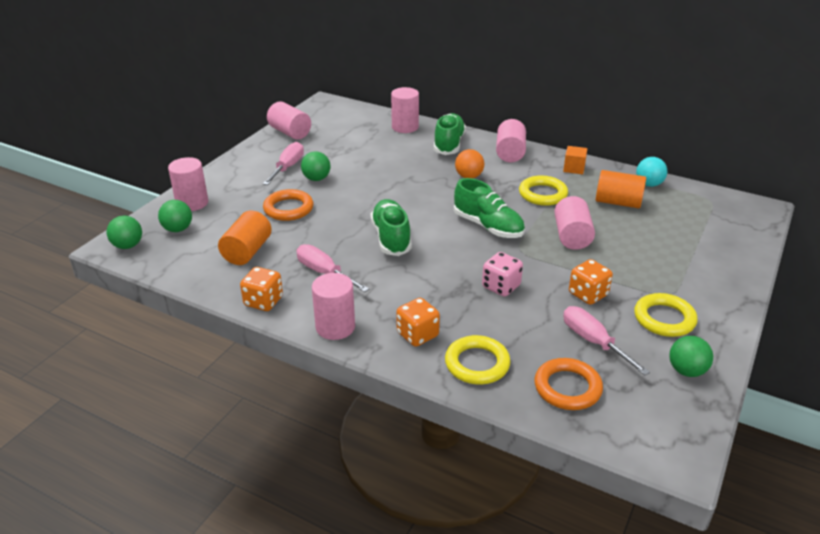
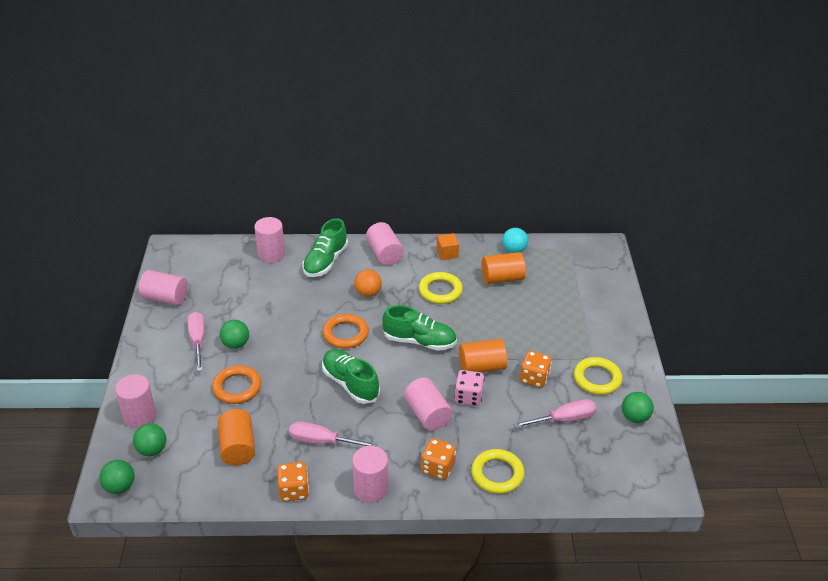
camera: 30 degrees left, 5 degrees up
(449, 144) = (325, 261): green shoe -> green shoe turned 135 degrees counterclockwise
(536, 266) = (482, 367): none -> orange cylinder
(567, 388) = (569, 466): orange ring -> orange ring (345, 334)
(572, 236) = (489, 326): pink cylinder -> pink cylinder (427, 414)
(594, 342) = (563, 419): pink screwdriver -> pink screwdriver turned 135 degrees clockwise

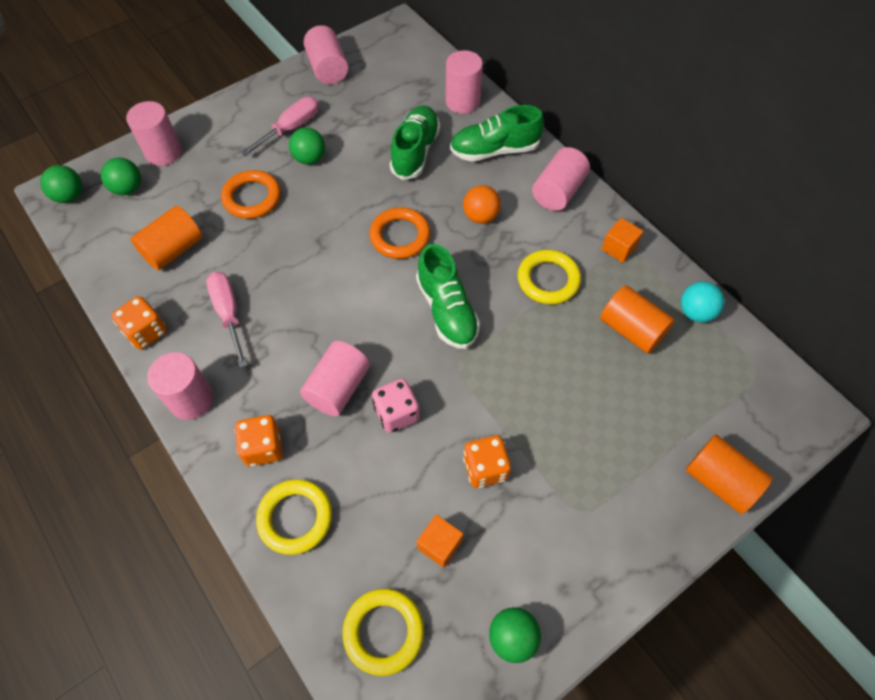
camera: 55 degrees right, 20 degrees up
(350, 384) = (329, 287): green shoe -> green shoe (415, 152)
(482, 367) = (457, 398): orange cylinder -> orange cylinder (719, 481)
(563, 419) = (439, 545): pink screwdriver -> orange cube
(597, 379) = (546, 546): yellow ring -> yellow ring (383, 632)

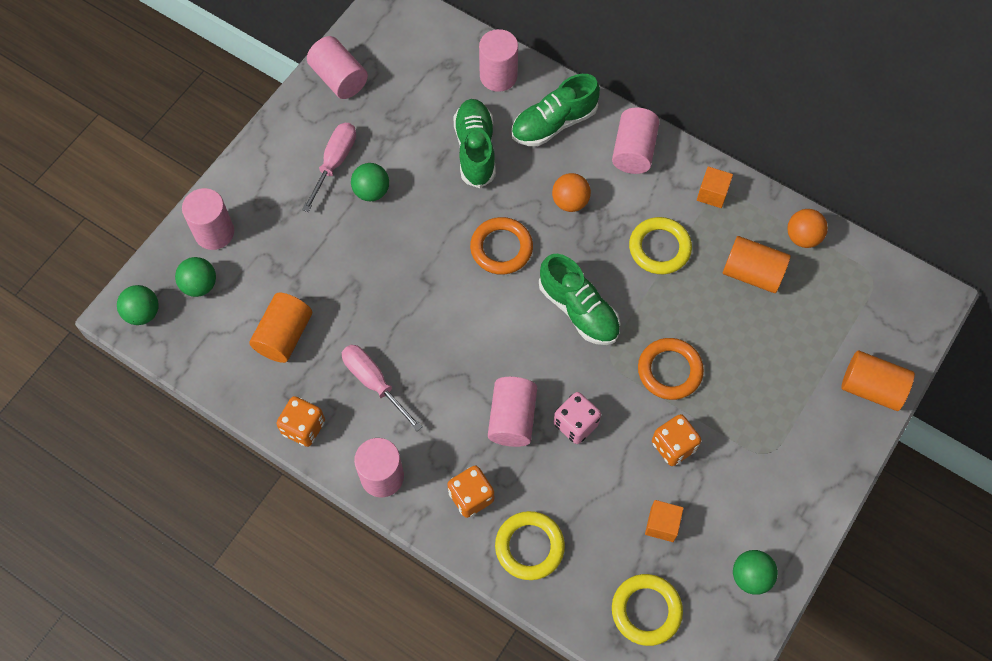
camera: 20 degrees left, 5 degrees up
(252, 198) = (334, 254): orange ring -> orange ring (669, 371)
(695, 312) = (802, 237): turquoise ball -> orange ball

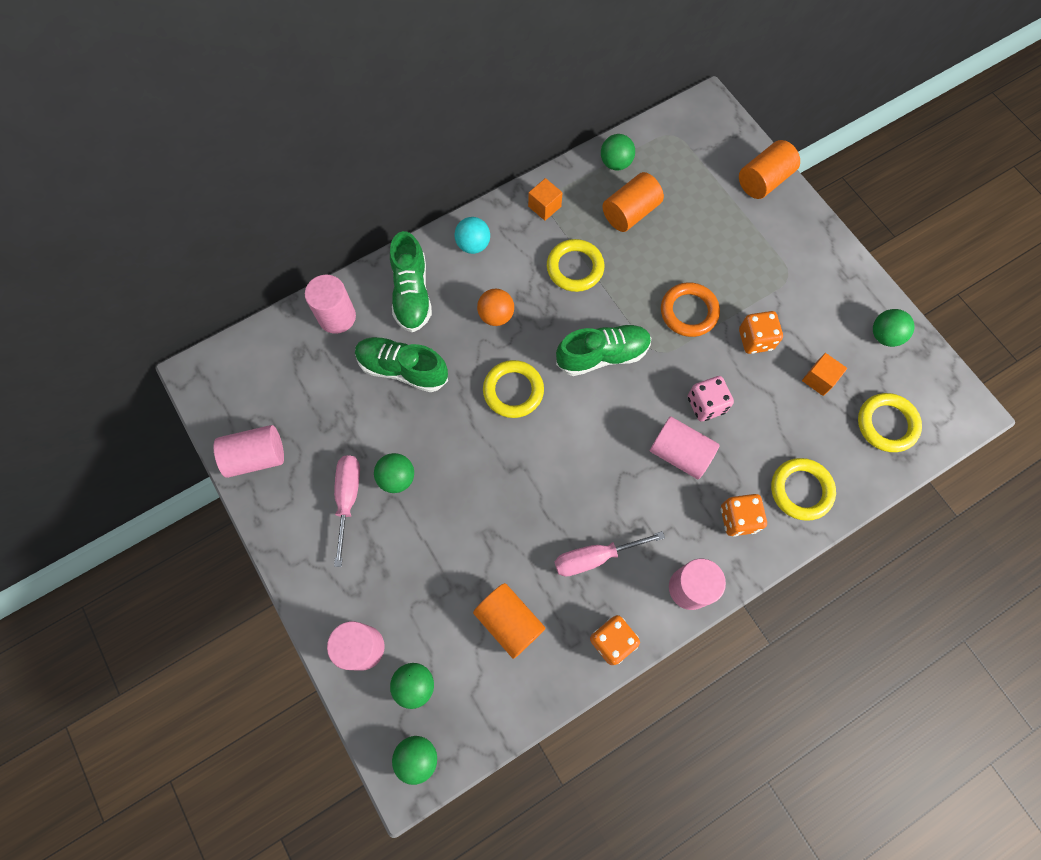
camera: 65 degrees left, 5 degrees up
(334, 163) = (348, 499): pink screwdriver -> pink screwdriver turned 45 degrees clockwise
(501, 248) = (513, 391): orange ring -> yellow ring
(633, 151) = (473, 245): pink cylinder -> turquoise ball
(802, 237) = (615, 163): orange ball -> green ball

